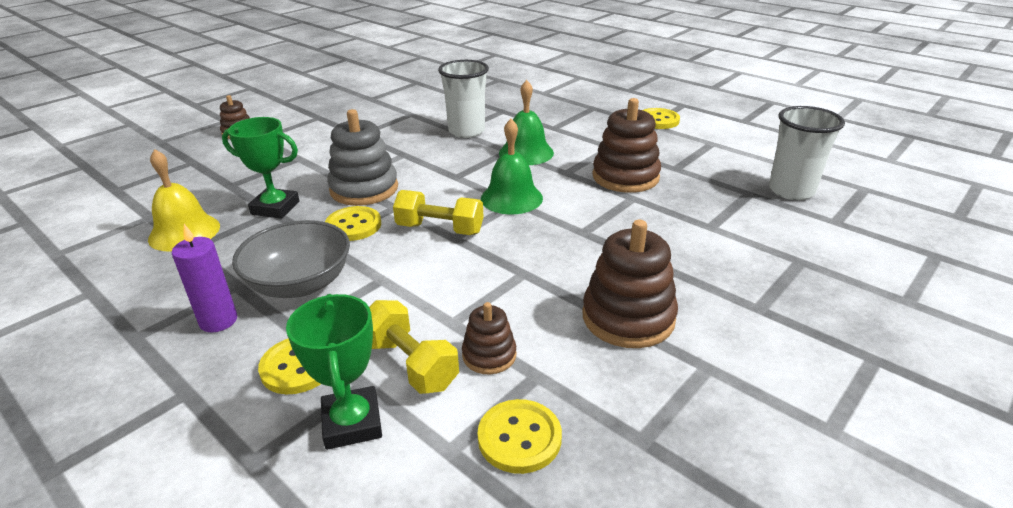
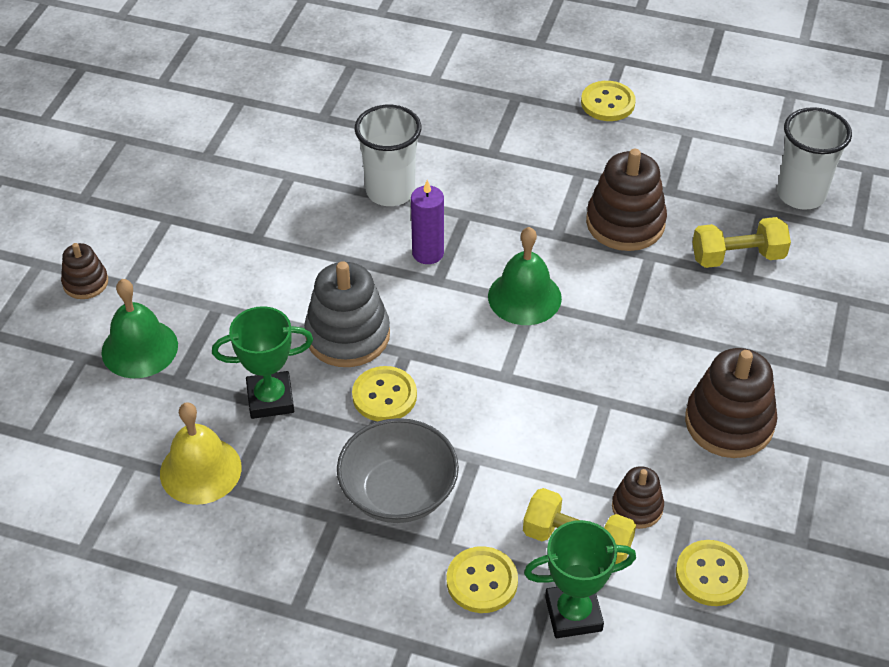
camera: 25 degrees left, 15 degrees up
(218, 321) = (359, 564): purple candle -> purple candle (428, 253)
(352, 423) = (573, 614): green trophy -> green trophy turned 60 degrees counterclockwise
(440, 229) = (481, 370): yellow dumbbell -> yellow dumbbell (737, 257)
(526, 152) = (490, 212): green bell -> green bell (139, 348)

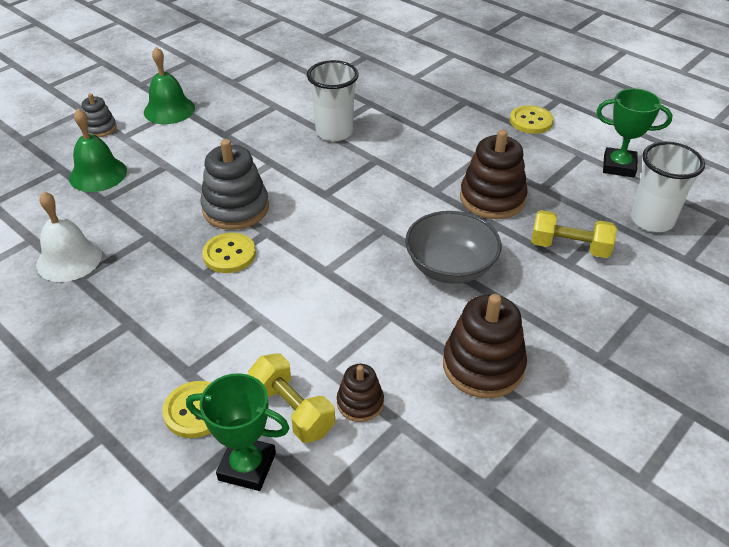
camera: 25 degrees right, 5 degrees down
(85, 283) = (100, 128): brown stacking toy -> grey stacking toy
(200, 470) = (69, 259): yellow bell -> white bell
(270, 399) = (152, 231): green trophy -> green trophy (619, 166)
(398, 492) = (187, 322): grey bowl -> grey bowl (450, 267)
(428, 253) = (331, 175): purple candle -> none
(524, 297) = (380, 223): green bell -> green bell (169, 110)
(711, 574) = (386, 483): yellow button -> none

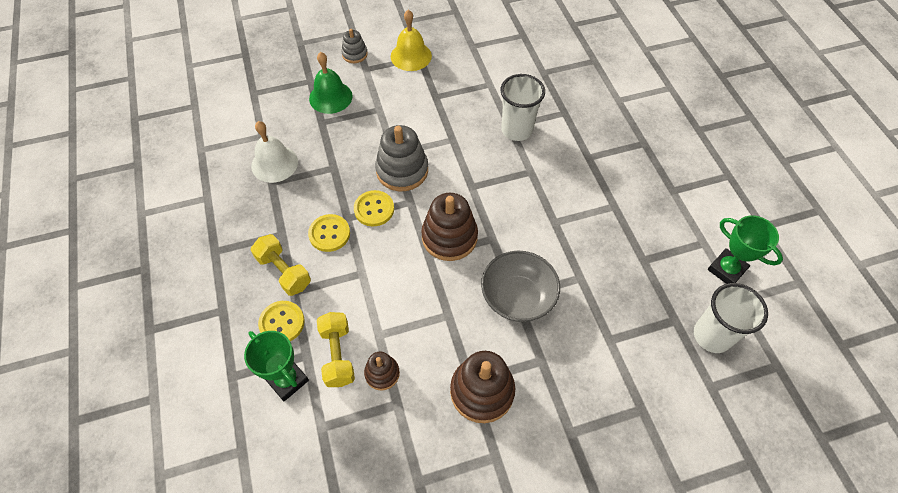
camera: 30 degrees right, 15 degrees up
(169, 110) = (411, 56): green bell -> yellow bell
(492, 198) = (595, 251): brown stacking toy -> brown stacking toy (449, 237)
(531, 121) = (685, 189): yellow button -> yellow button (329, 234)
(569, 247) = (622, 326): yellow dumbbell -> yellow dumbbell (284, 271)

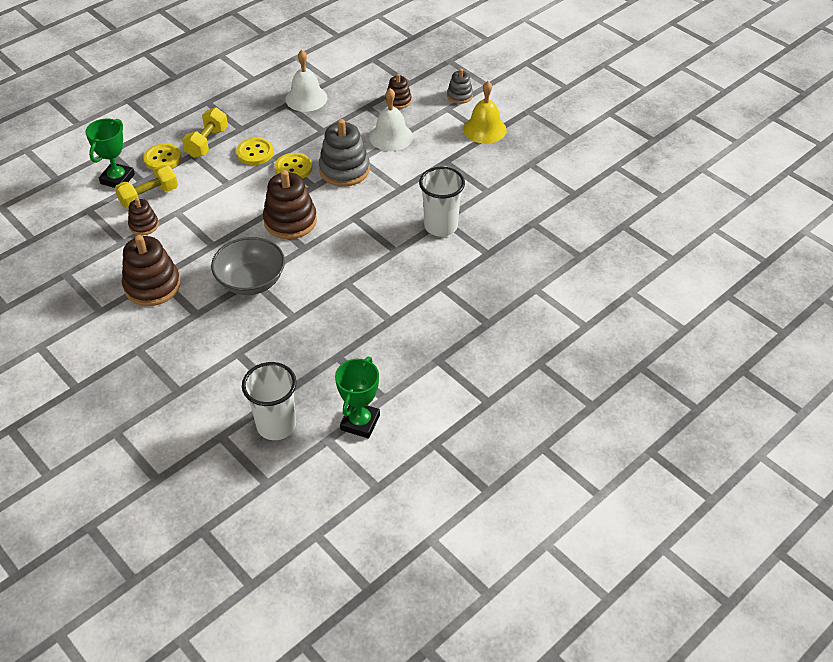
camera: 65 degrees right, 10 degrees down
(330, 97) = (398, 101): green bell -> brown stacking toy
(378, 120) = (391, 136): none -> white bell

